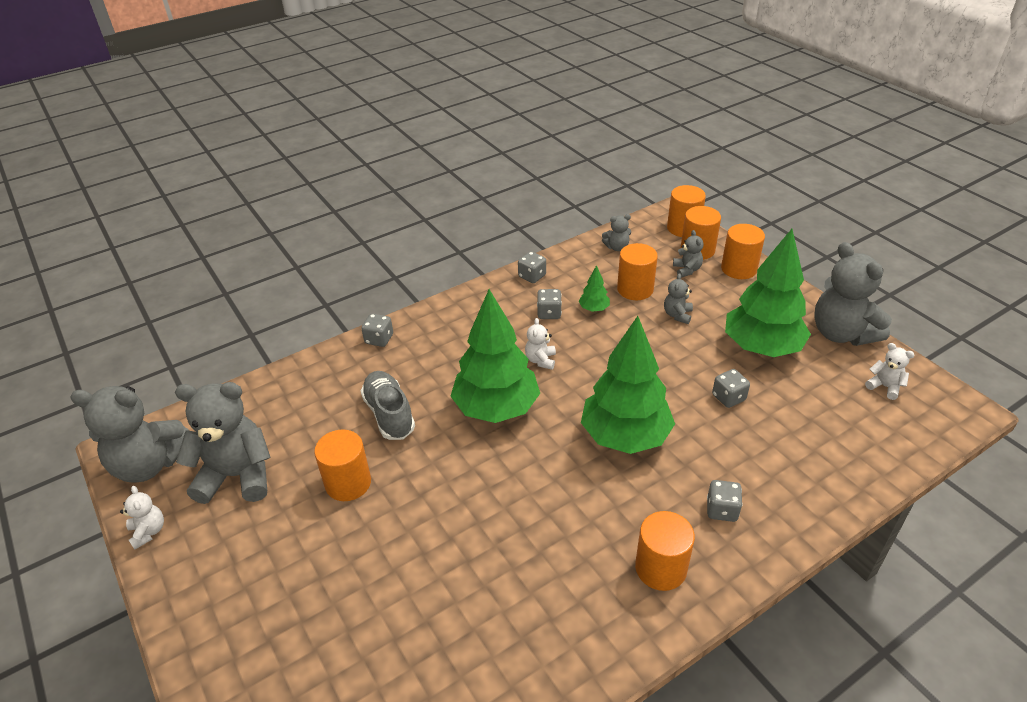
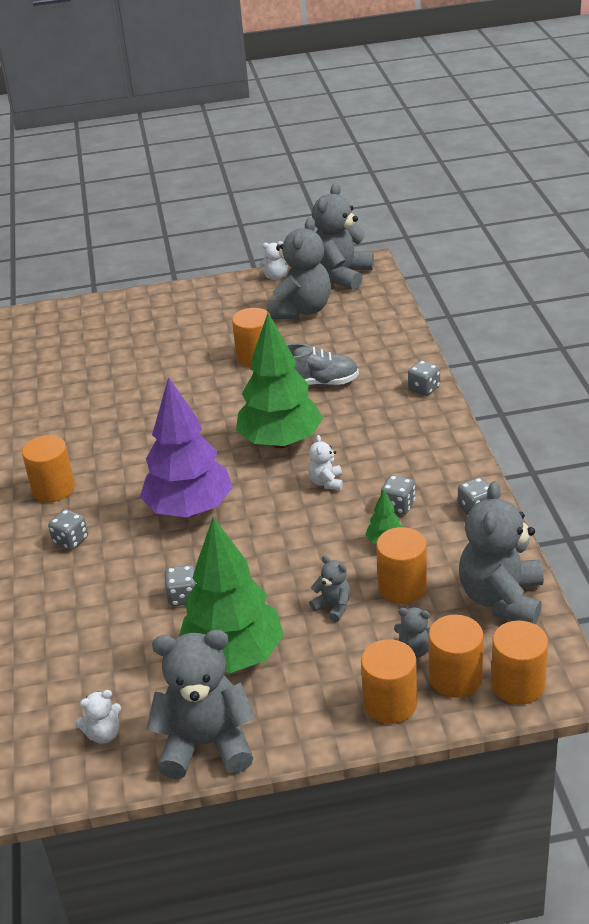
camera: 115 degrees right, 5 degrees down
(540, 360) = (326, 482): white teddy bear -> white teddy bear turned 120 degrees counterclockwise
(616, 247) = (501, 599): grey teddy bear -> grey teddy bear, size x2.19
(625, 437) = (189, 509): green tree -> purple tree

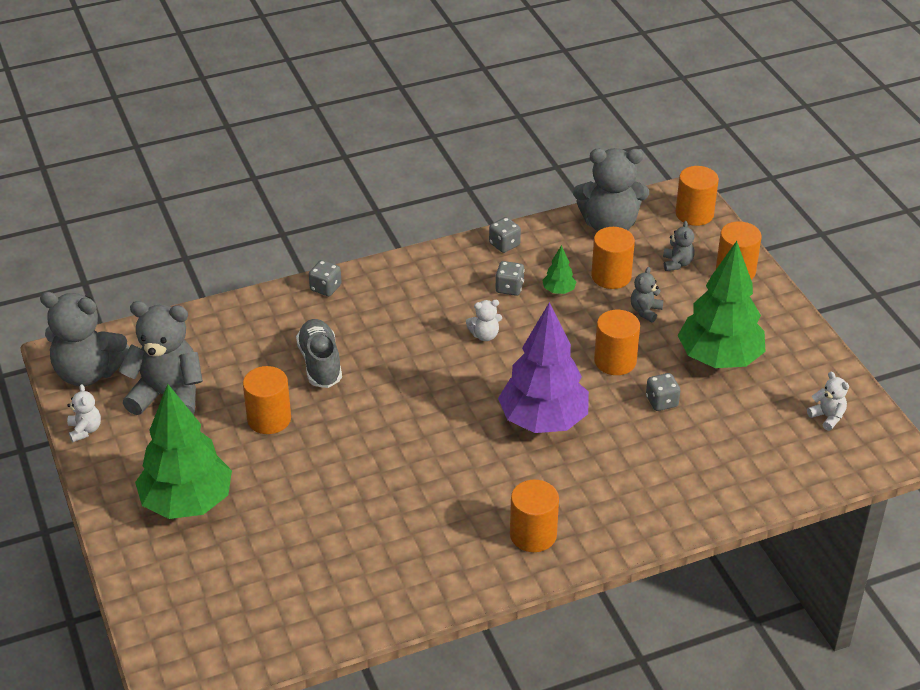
camera: 105 degrees left, 5 degrees up
(71, 540) = (609, 498): grey dice -> none
(206, 744) = (812, 358): grey teddy bear -> none
(281, 442) = (426, 375): green tree -> green tree (187, 503)
(455, 678) = (699, 242): orange cylinder -> orange cylinder (615, 361)

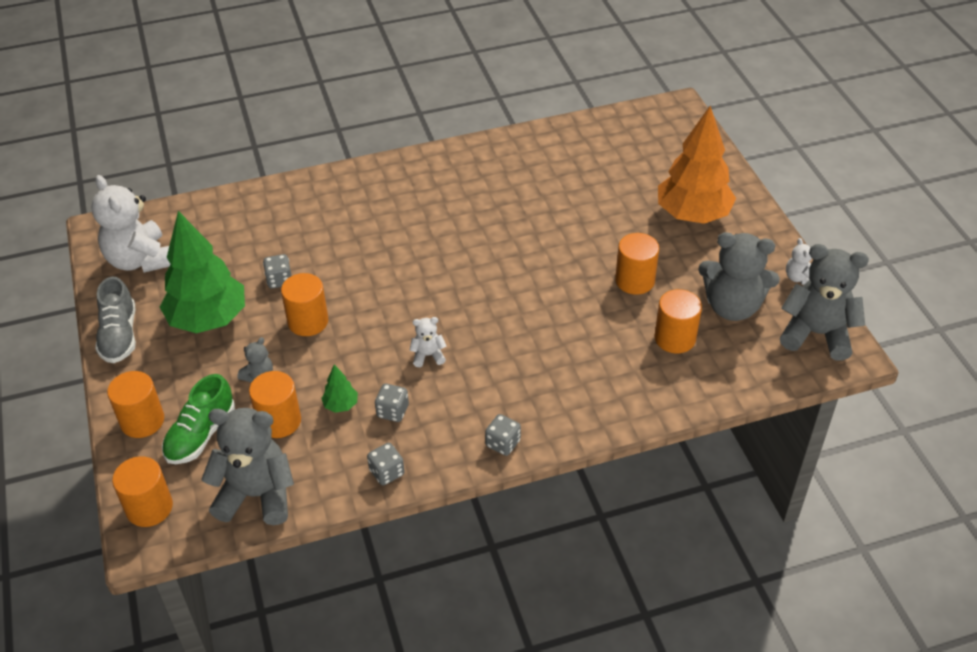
camera: 175 degrees left, 5 degrees up
(187, 503) = (692, 215): green tree -> orange tree
(320, 363) = (592, 332): grey shoe -> grey shoe (119, 335)
(325, 288) = (591, 422): grey dice -> grey dice (503, 443)
(533, 535) = (418, 181): orange cylinder -> orange cylinder (675, 338)
(543, 421) = (390, 268): purple tree -> none
(677, 263) = (201, 434): grey teddy bear -> green shoe
(827, 417) = (140, 260): white teddy bear -> white teddy bear, size x2.19

